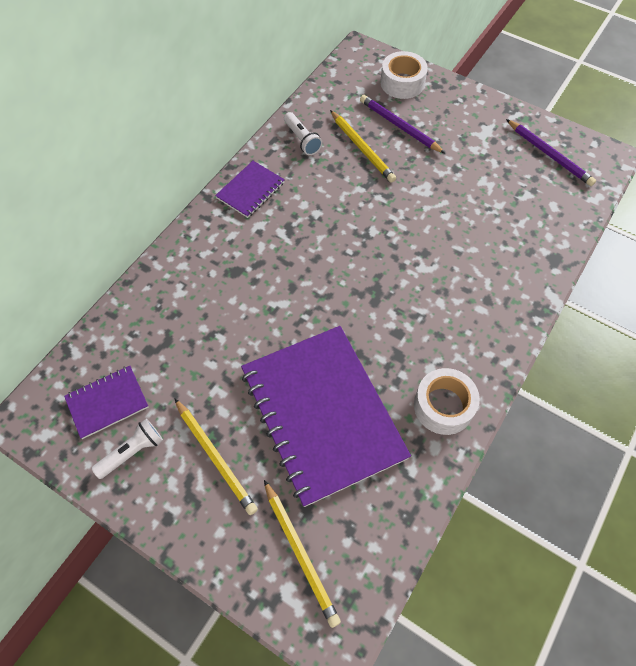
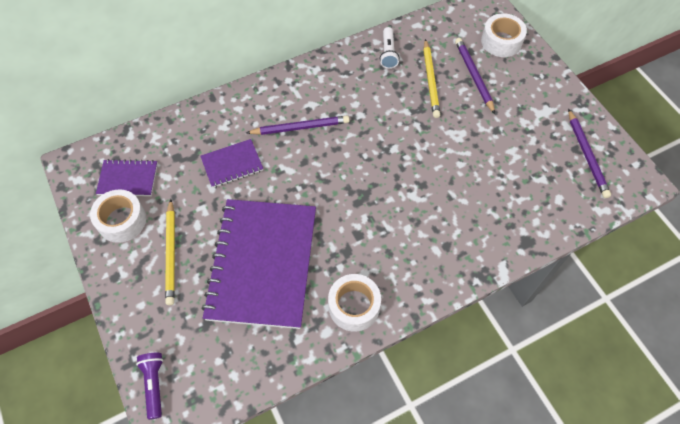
camera: 30 degrees right, 0 degrees up
(132, 452) = (122, 220): white flashlight -> white tape
(250, 190) = (323, 75): purple notebook -> purple notebook (232, 164)
(264, 254) = (300, 127): none -> purple pencil
(296, 609) = (154, 384): none -> purple flashlight
(300, 553) = (182, 349): yellow pencil -> none

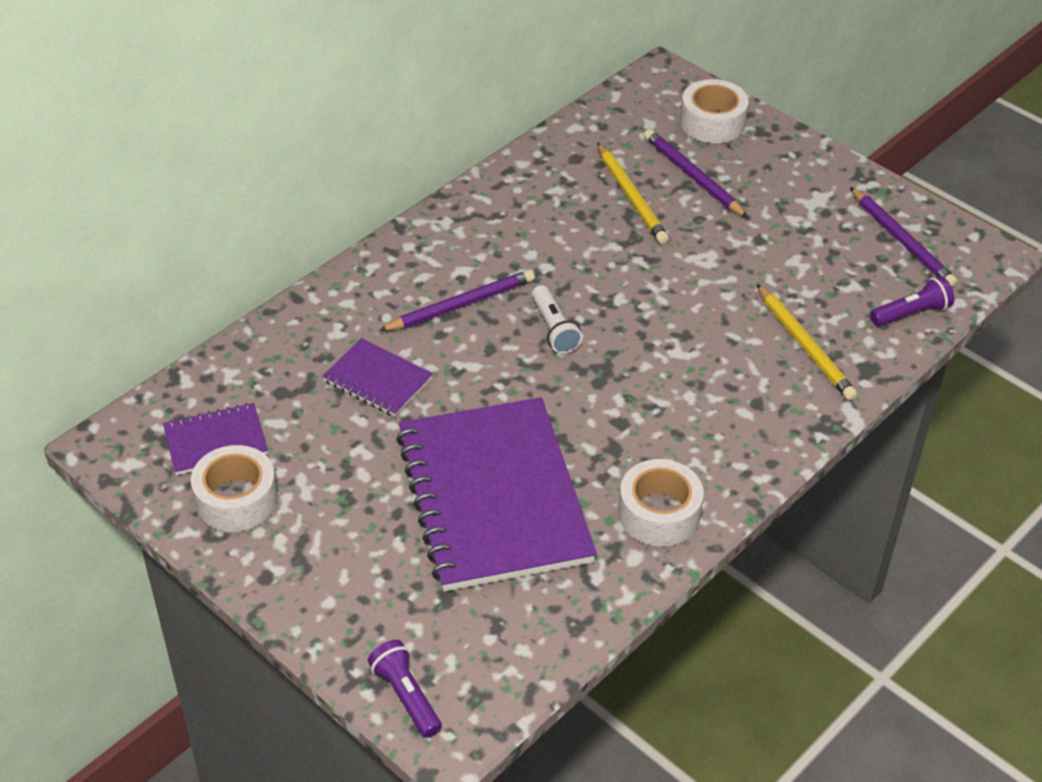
camera: 20 degrees left, 15 degrees down
(171, 253) = (341, 521): yellow pencil -> yellow pencil (804, 345)
(232, 164) = (377, 380): purple notebook -> purple notebook turned 75 degrees clockwise
(388, 53) = (548, 175): white flashlight -> white flashlight (554, 329)
(571, 209) = (911, 313): none -> purple flashlight

